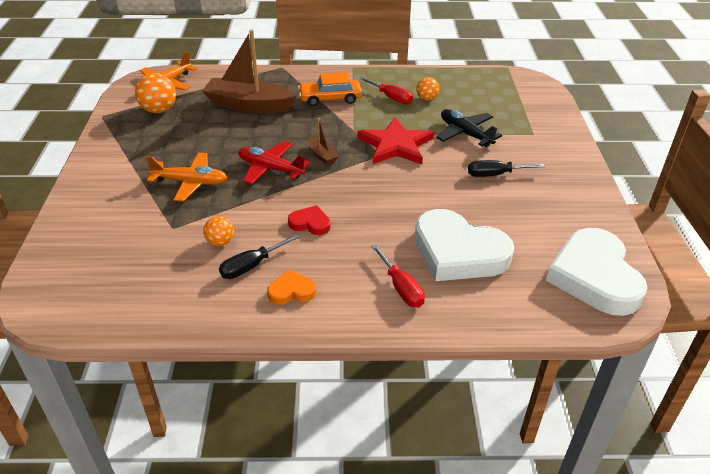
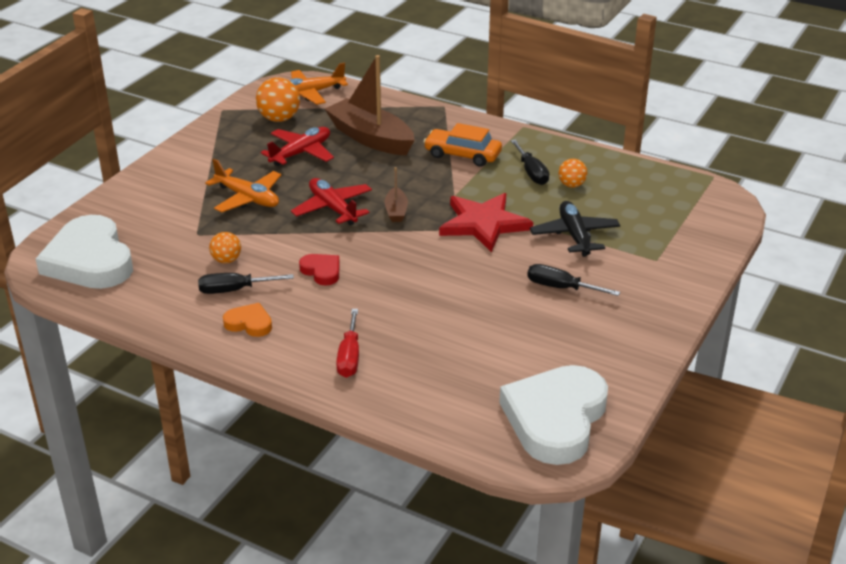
camera: 30 degrees right, 5 degrees down
(203, 132) = (301, 153): none -> red plane
(391, 98) = (531, 173): red screwdriver -> black screwdriver
(458, 252) = (438, 346): white heart -> white heart (90, 260)

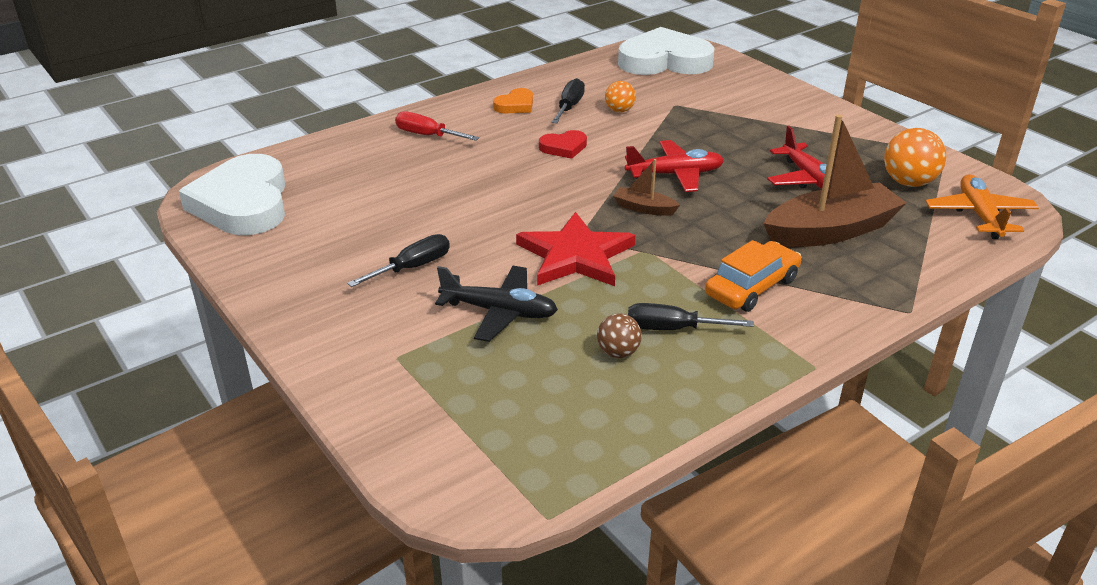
camera: 115 degrees right, 0 degrees up
(247, 198) = (726, 136): orange plane -> none
(555, 419) = (243, 203): white heart -> white heart turned 150 degrees counterclockwise
(571, 185) = (618, 352): orange ball -> brown ball

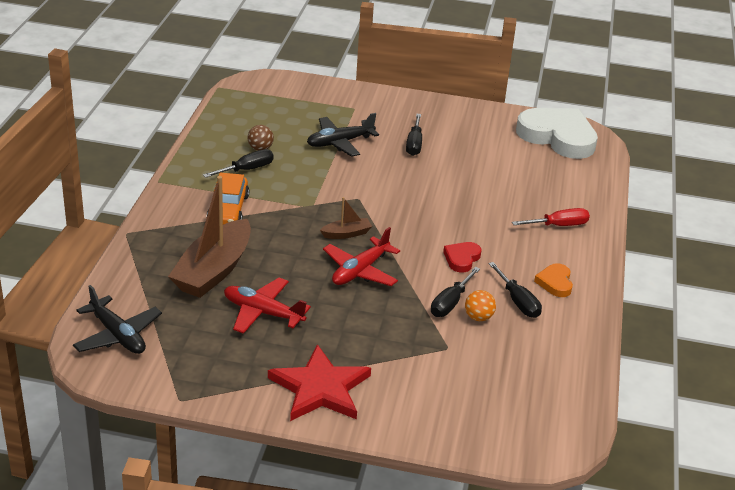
camera: 135 degrees right, 0 degrees up
(575, 255) = (344, 186): red star -> red star (320, 388)
(627, 126) = (450, 303): none -> black screwdriver
(664, 61) = (533, 409): white heart -> none
(908, 182) = (189, 346): orange ball -> none
(979, 215) = (117, 335): orange plane -> black plane

